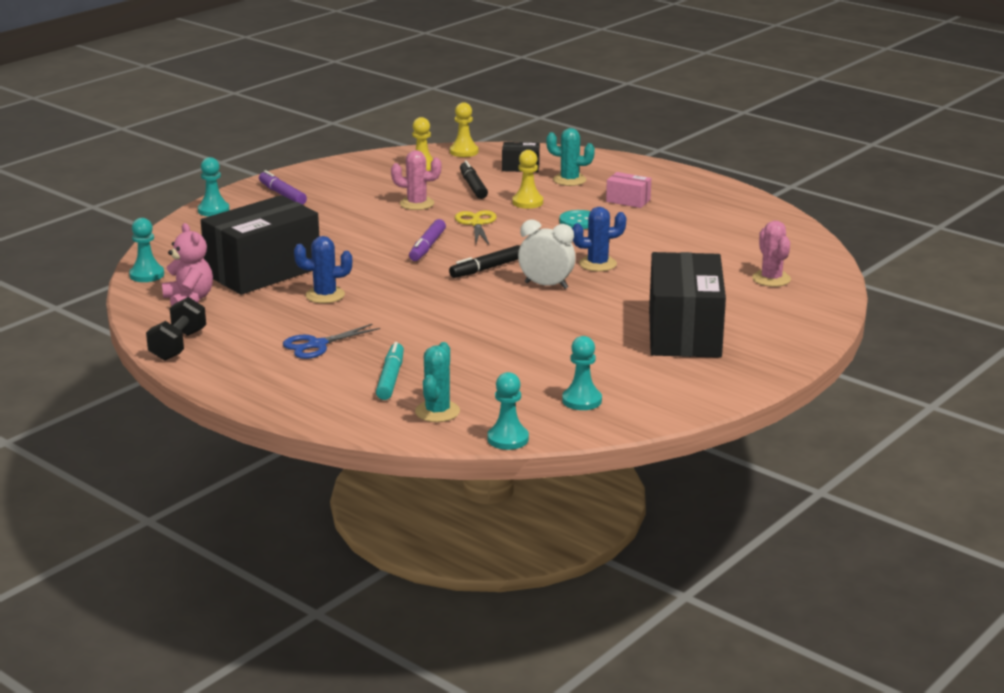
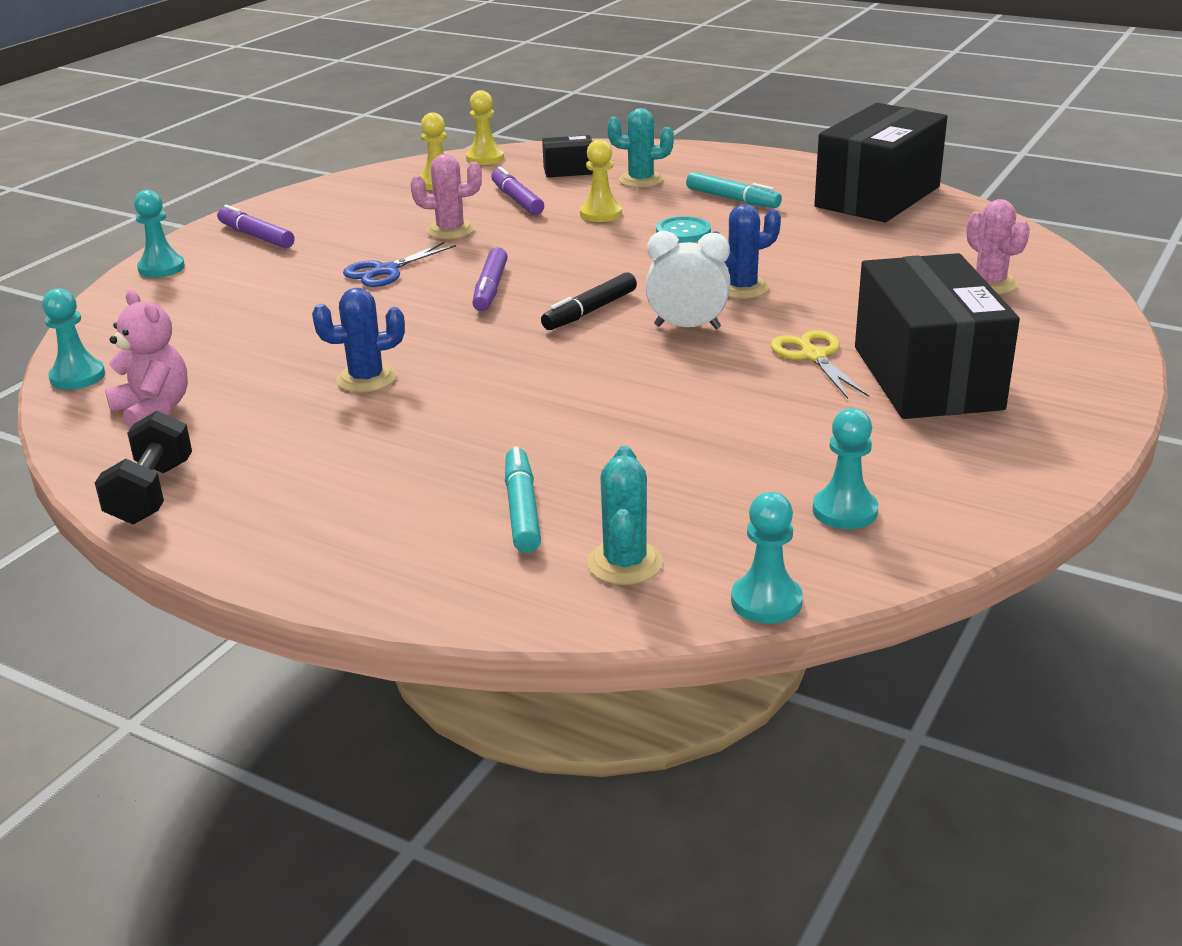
camera: 10 degrees left, 5 degrees up
(263, 271) = (259, 351): black box -> black box (877, 197)
(317, 345) = (381, 464): blue scissors -> blue scissors (385, 271)
(473, 186) = (517, 200): black marker -> purple marker
(476, 224) = (545, 249): yellow scissors -> yellow scissors (814, 356)
(628, 201) = (732, 199): pink box -> turquoise marker

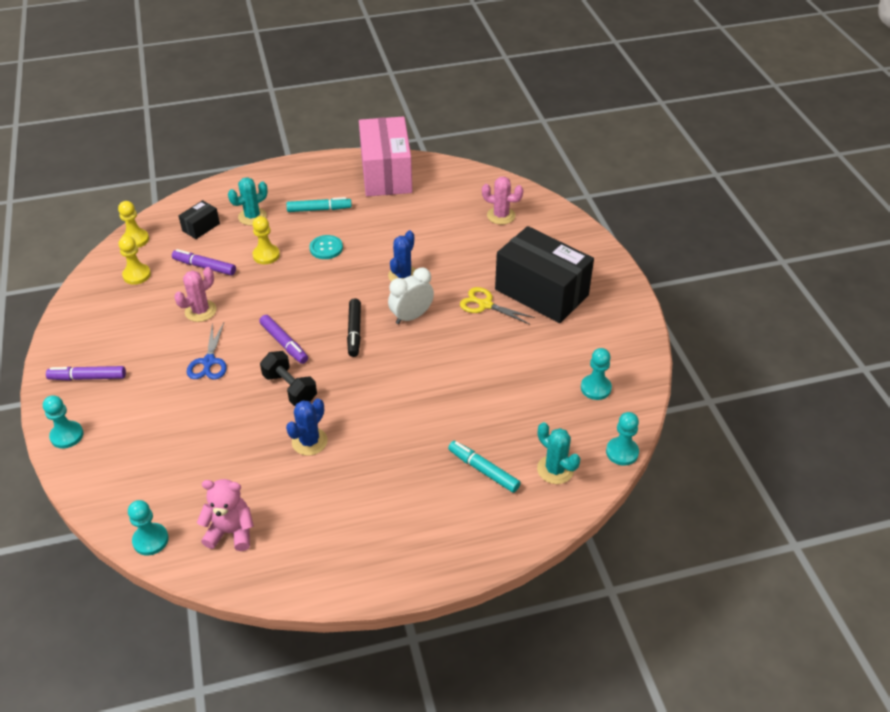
camera: 45 degrees left, 15 degrees up
(151, 493) = (312, 578): black dumbbell -> black dumbbell (290, 388)
(877, 197) = (386, 174): black box -> pink box

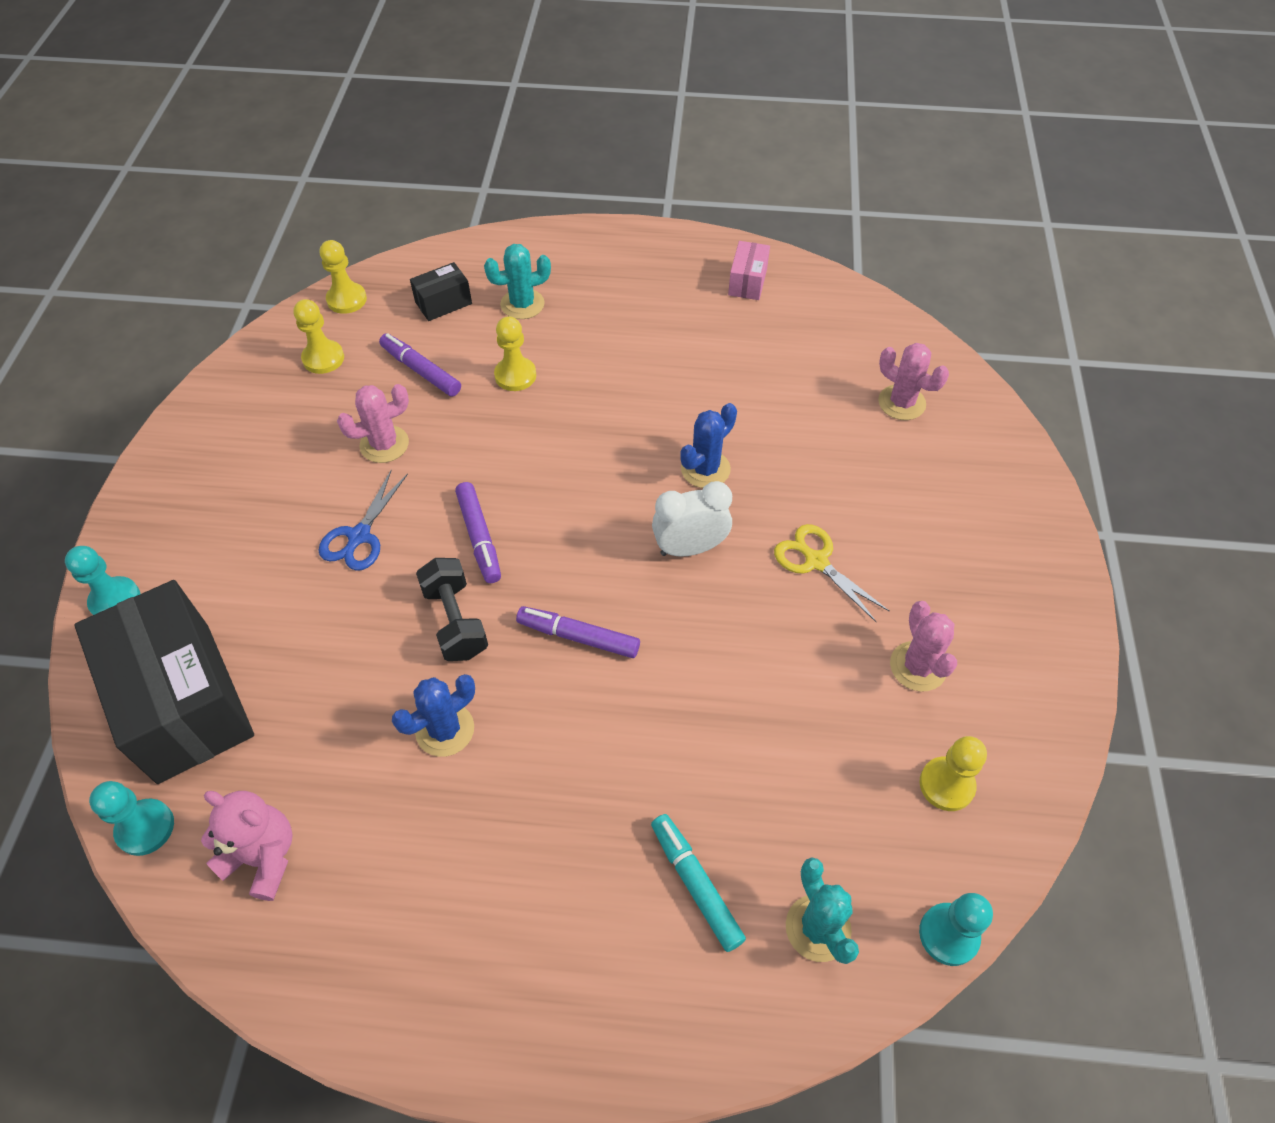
camera: 20 degrees right, 10 degrees up
(88, 377) = (186, 511): purple marker -> purple marker (579, 637)
(319, 209) = (623, 317): turquoise marker -> none
(326, 248) = (607, 387): turquoise button -> none
(354, 331) = (592, 548): black marker -> none
(386, 174) = (747, 282): pink box -> pink box, size x0.43
(541, 292) = (918, 565): black box -> black box (183, 701)
(560, 339) = (918, 666): none -> pink cactus
(595, 388) = (946, 785): turquoise pawn -> yellow pawn

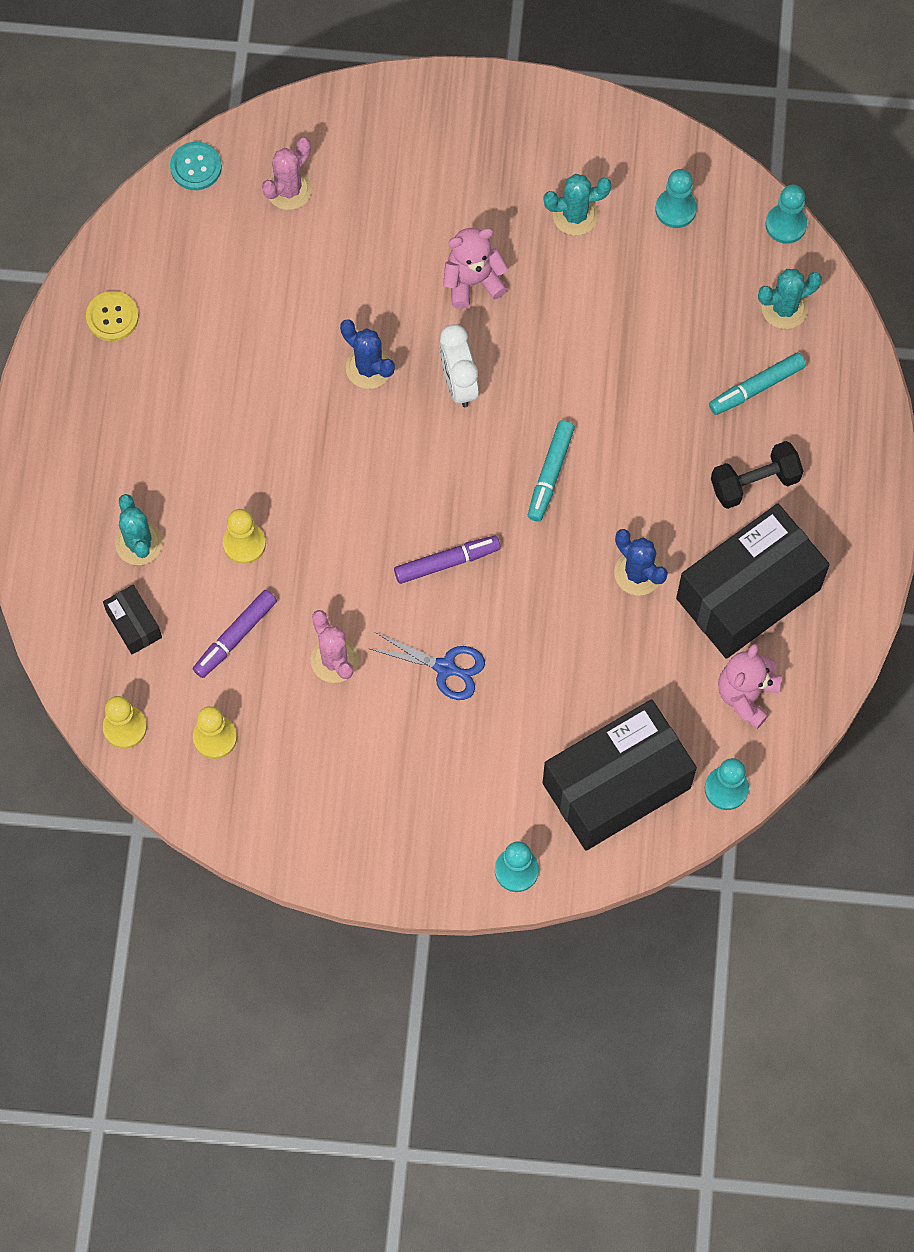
camera: 90 degrees left, 15 degrees up
(401, 864) = (748, 594): none -> black box
(455, 621) = (536, 574): black dumbbell -> black dumbbell (754, 482)
(579, 637) = (550, 473): purple marker -> turquoise marker
(747, 282) = (112, 317): pink box -> yellow button
(816, 561) = (473, 281): yellow scissors -> pink teddy bear
(913, 334) = (196, 167): none -> turquoise button
(918, 666) = (575, 215): pink cactus -> turquoise cactus
(946, 785) = (675, 209): yellow pawn -> turquoise pawn

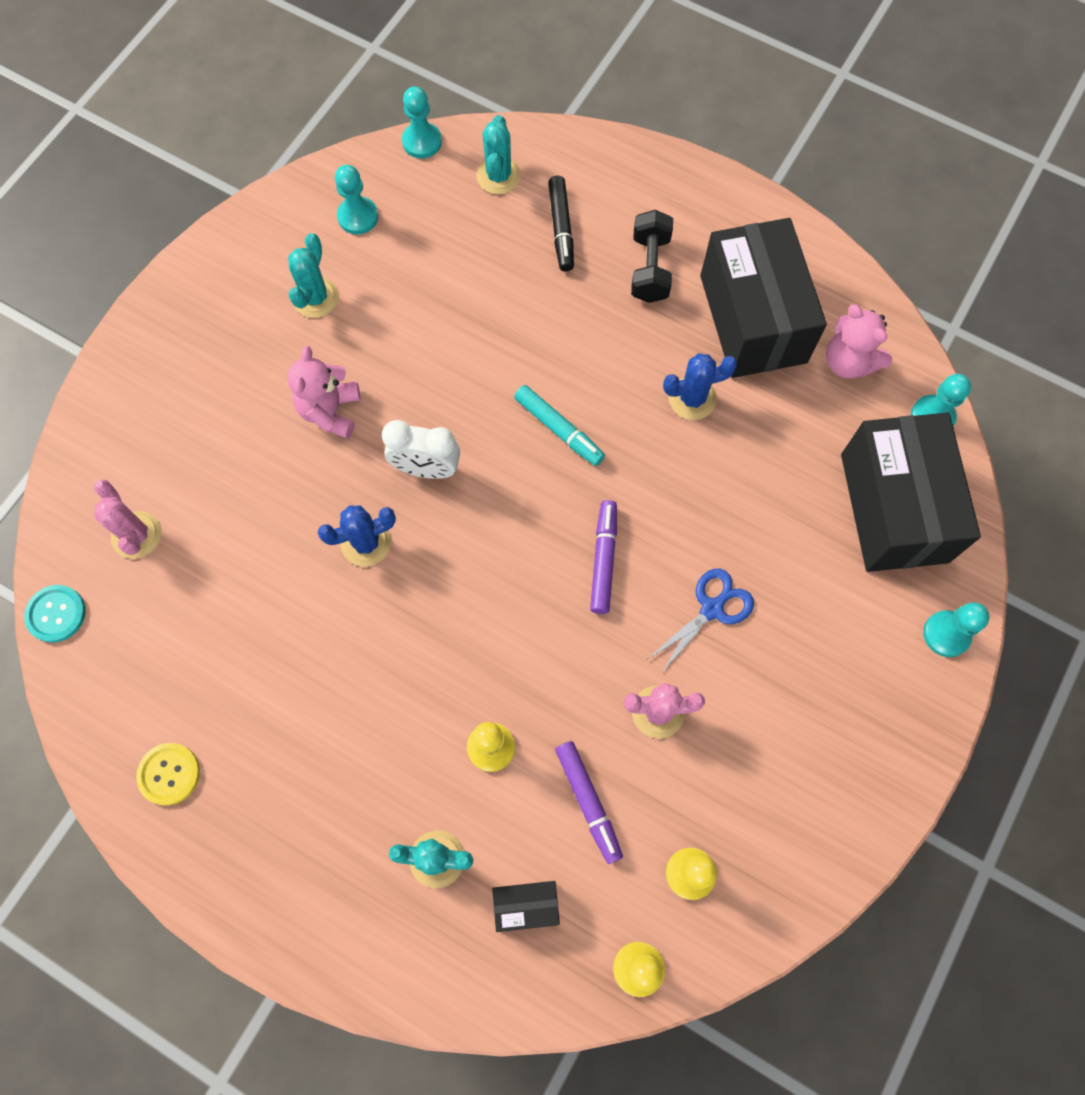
camera: 65 degrees left, 0 degrees up
(757, 387) = (561, 228): turquoise marker -> black marker

